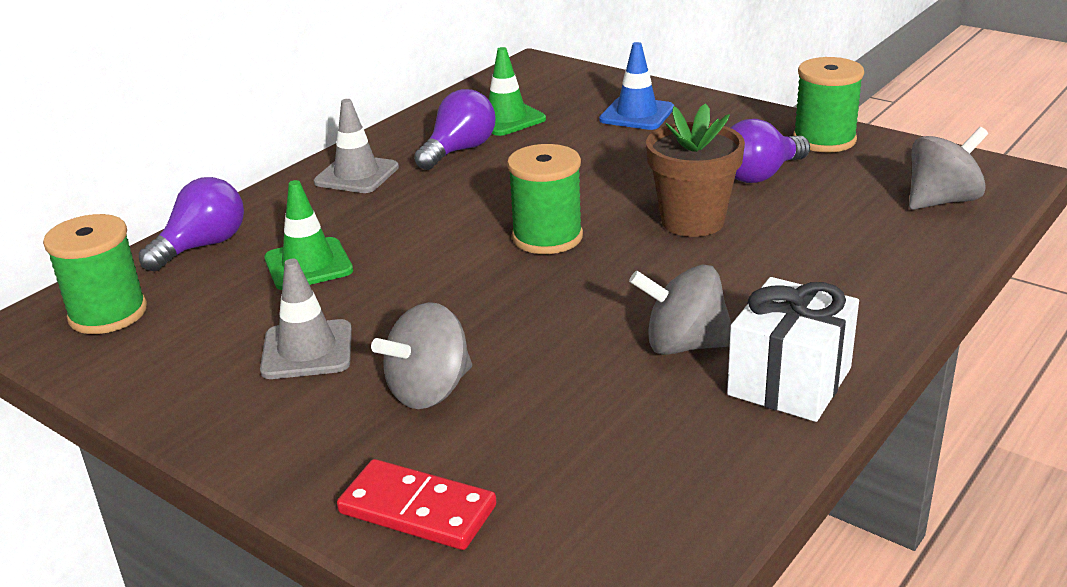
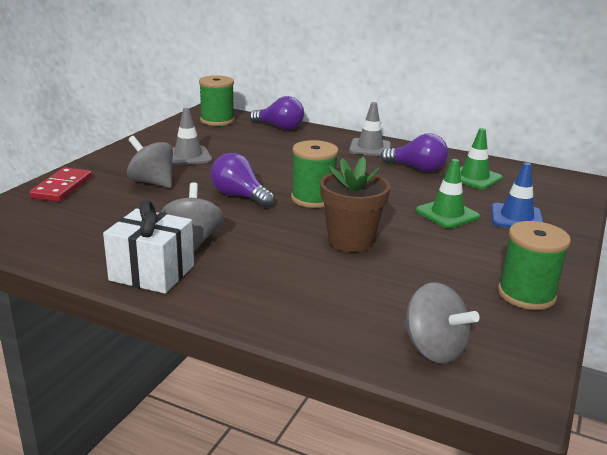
camera: 75 degrees right, 5 degrees down
(308, 265) = (267, 148): green traffic cone -> green traffic cone (447, 214)
(760, 175) = (438, 265): purple light bulb -> purple light bulb (239, 196)

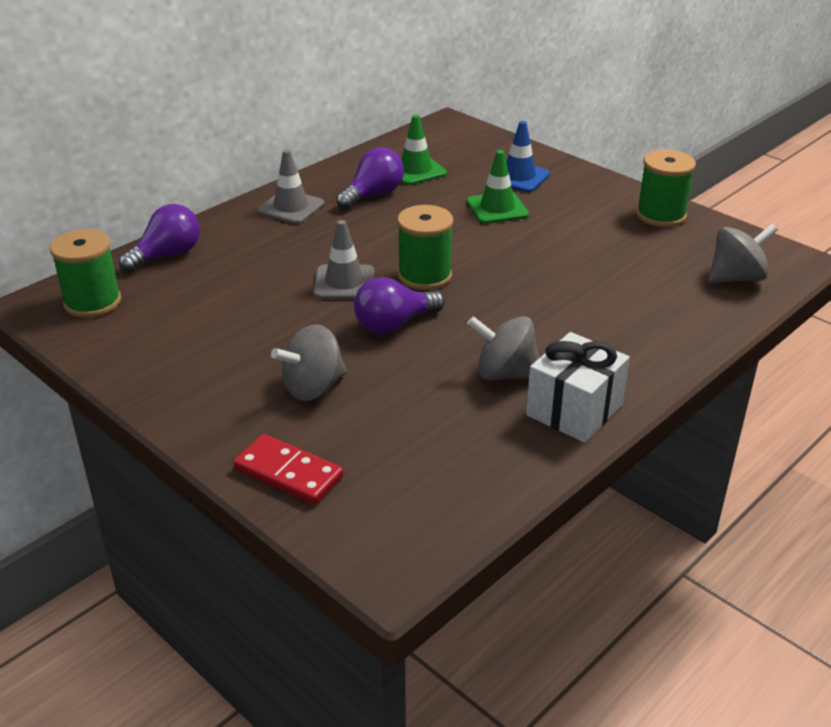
camera: 70 degrees left, 10 degrees up
(188, 156) = (231, 347): grey traffic cone -> grey traffic cone (344, 283)
(350, 241) = (538, 274): brown flower pot -> none

